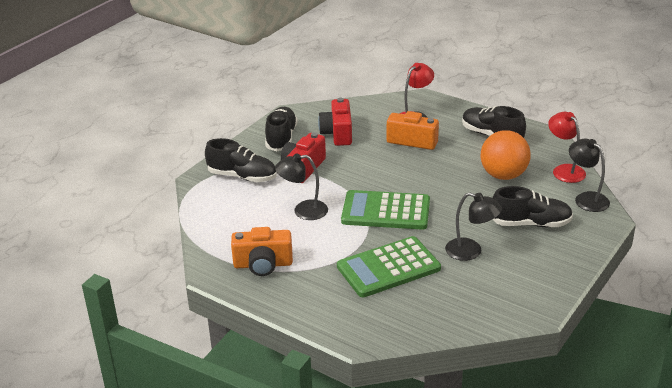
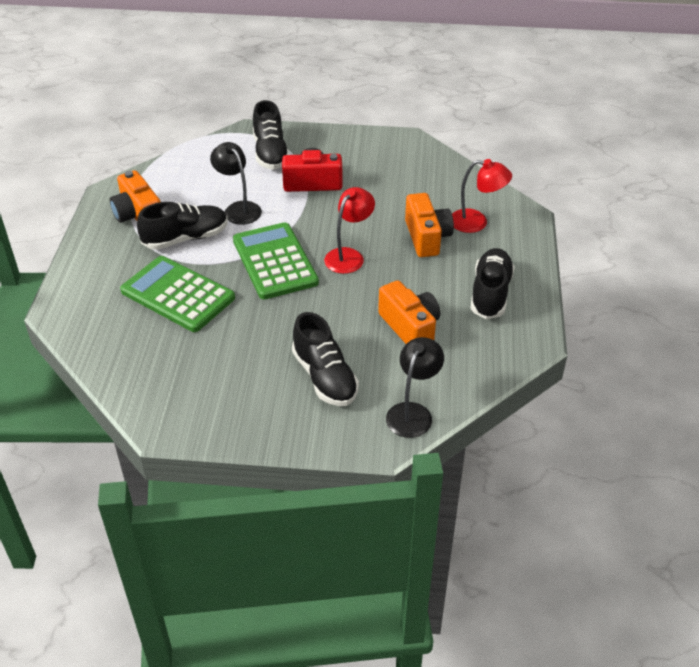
camera: 60 degrees right, 10 degrees up
(281, 138) = (356, 151): black shoe -> black shoe (186, 238)
(337, 133) = (396, 182): red camera -> none
(471, 252) = (240, 345): black lamp -> none
(503, 175) = (410, 327): orange ball -> orange camera
(564, 170) = (463, 377): red lamp -> red lamp (349, 256)

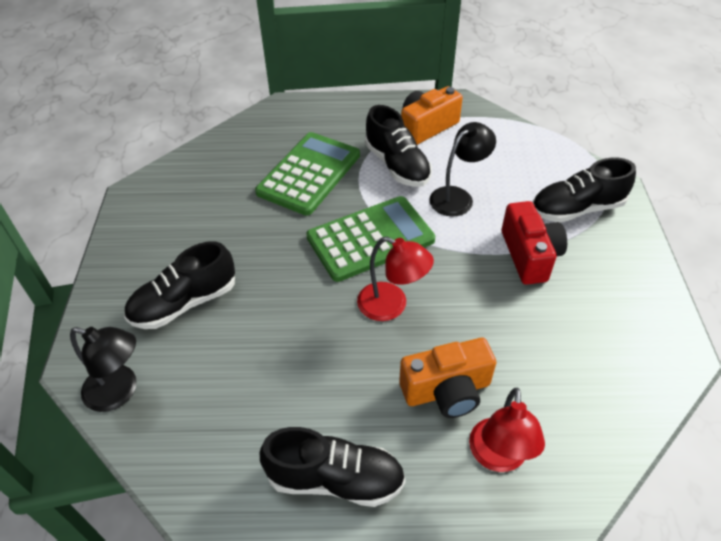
camera: 85 degrees right, 5 degrees up
(410, 327) = (263, 380): orange camera -> none

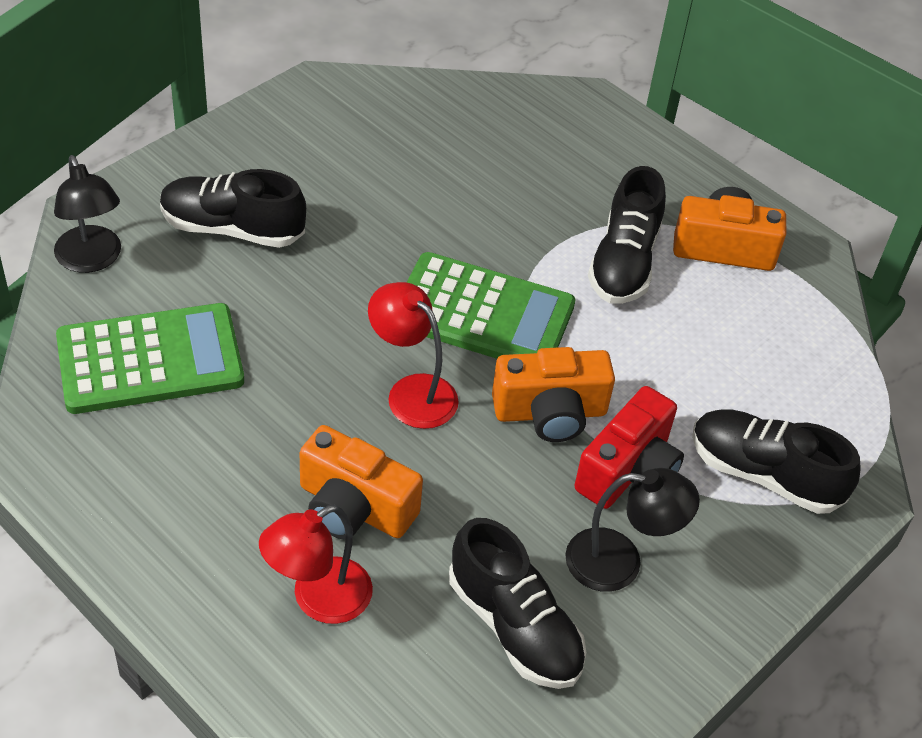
camera: 40 degrees right, 0 degrees up
(309, 174) = (514, 197): green calculator -> green calculator (150, 359)
(335, 479) = (163, 482): black shoe -> black shoe (514, 626)
(391, 306) = (412, 392): red lamp -> red lamp turned 150 degrees clockwise
(457, 197) = (642, 349): black lamp -> black lamp (620, 562)
(463, 259) = (550, 412): none -> orange camera

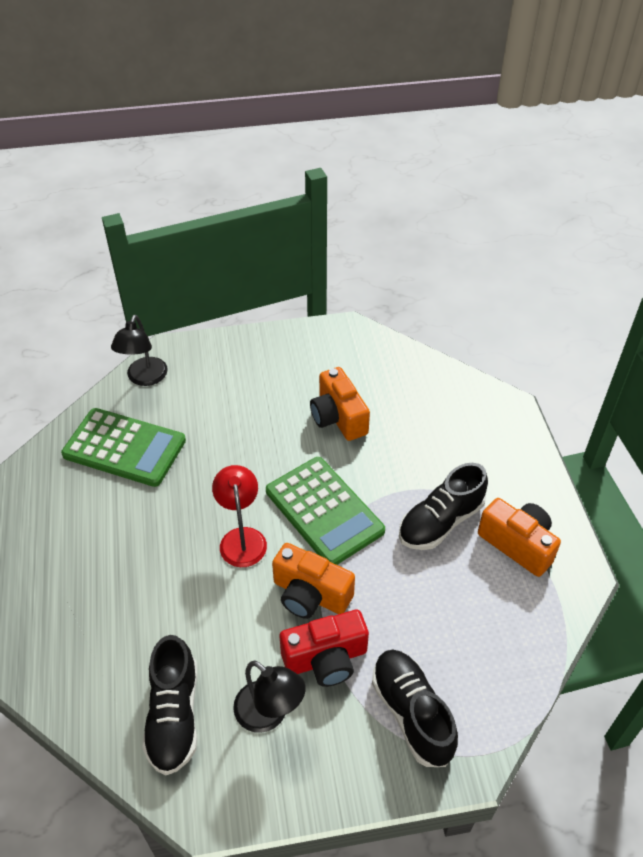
camera: 40 degrees right, 0 degrees up
(232, 229) = (229, 393): black shoe -> none
(318, 599) = (87, 632): red lamp -> none
(354, 507) = (152, 589): orange camera -> orange camera (338, 417)

